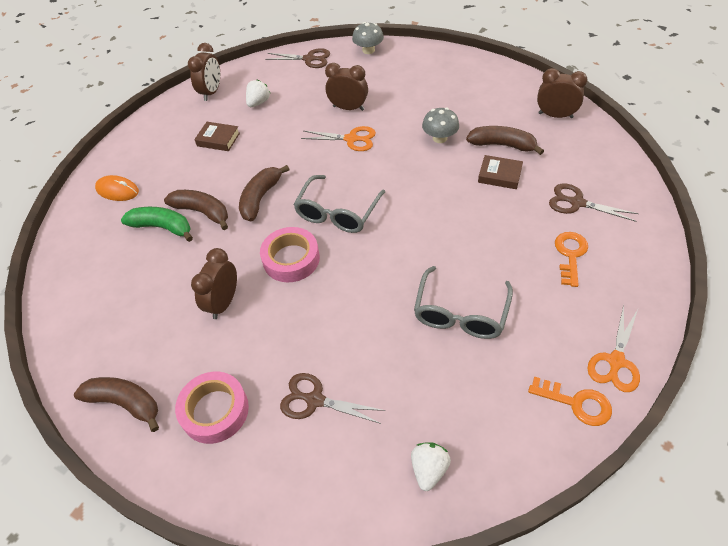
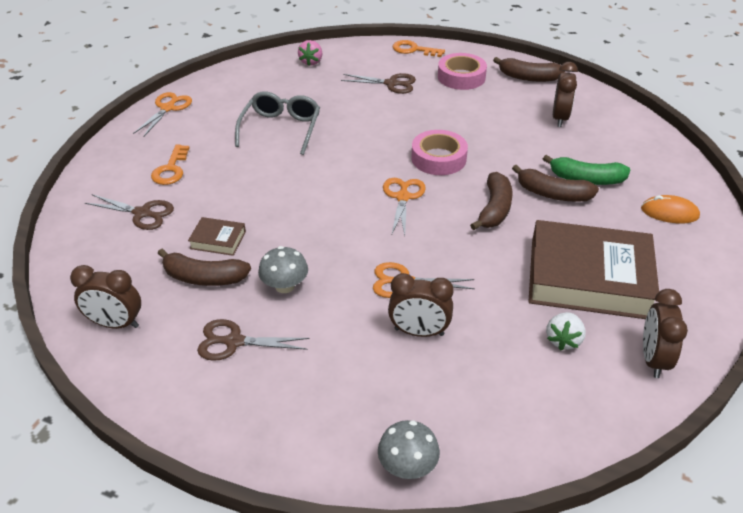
camera: 170 degrees right, 10 degrees down
(218, 139) = (589, 278): brown book -> brown book, size x2.41
(224, 303) = (487, 128): brown clock -> brown clock (560, 118)
(309, 59) = (516, 440): brown scissors -> brown scissors (234, 342)
(337, 213) = (403, 197): grey glasses -> orange scissors
(429, 469) = (311, 62): white strawberry -> pink strawberry
(576, 403) = (206, 89): orange key -> orange key (413, 50)

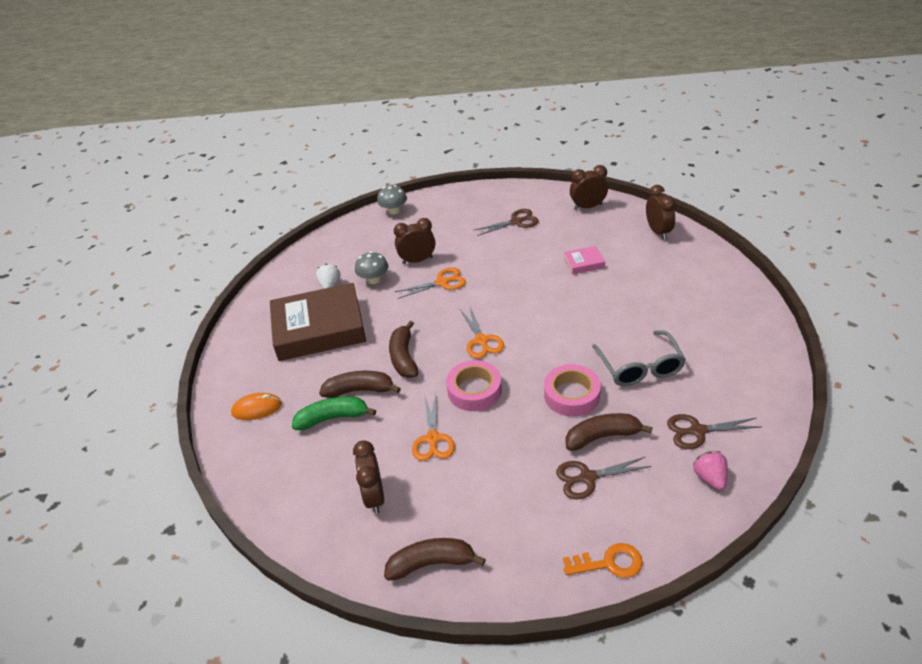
camera: 160 degrees right, 0 degrees up
(142, 213) = (654, 260): brown scissors -> brown scissors (697, 431)
(168, 108) = (767, 349): orange scissors -> orange scissors (433, 439)
(171, 169) = (680, 295): orange key -> none
(203, 277) = (567, 241): brown banana -> brown banana (602, 436)
(218, 240) = (584, 263): brown book -> pink book
(285, 286) = (514, 254): grey mushroom -> grey mushroom (374, 279)
(461, 77) = (515, 527): pink tape -> pink tape (571, 395)
(653, 359) = (275, 294): brown clock -> brown clock (658, 232)

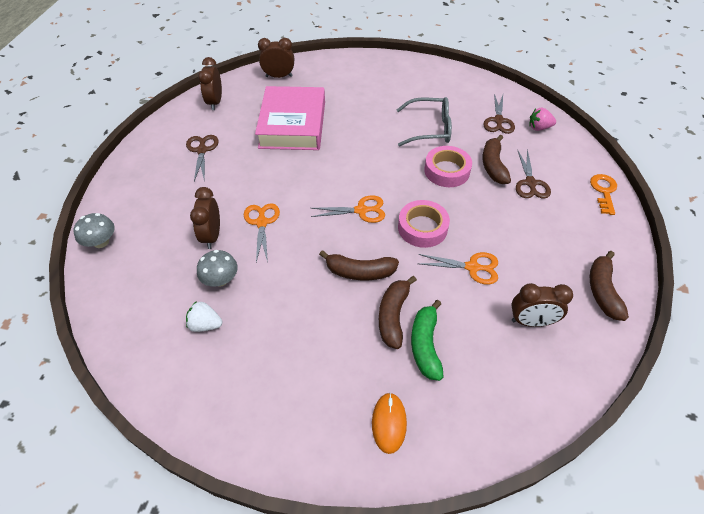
camera: 80 degrees left, 10 degrees up
(319, 328) = (279, 344): brown book -> none
(584, 263) = (292, 124): pink book -> pink book, size x2.41

